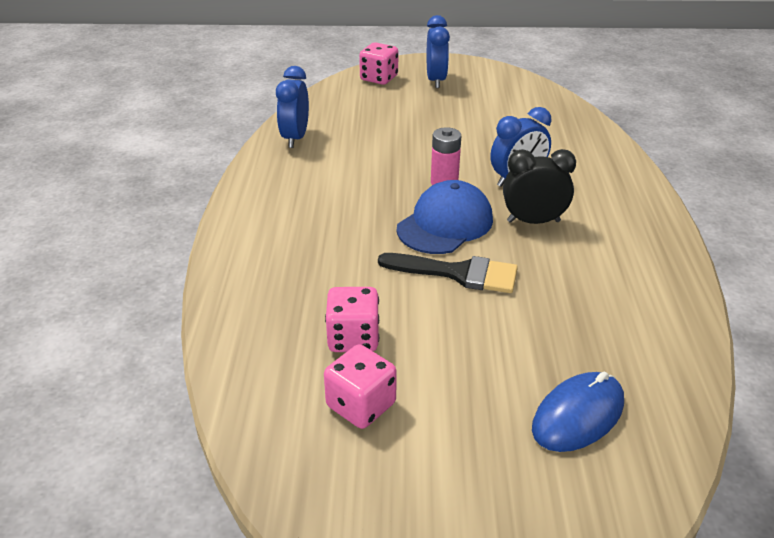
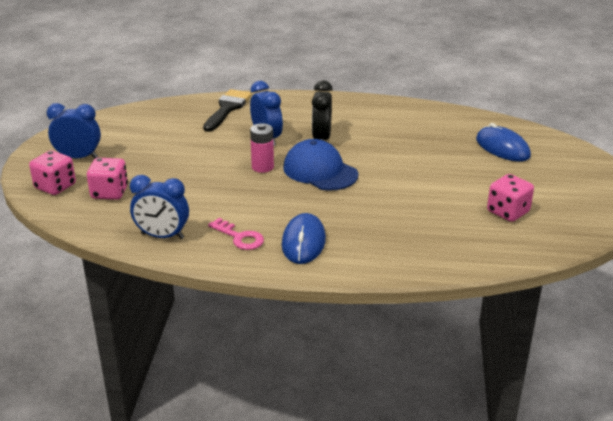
camera: 85 degrees left, 5 degrees down
(282, 220) = (303, 242): none -> blue mouse
(292, 179) = (239, 237): none -> pink key
(353, 338) = (448, 213): pink dice -> pink dice (109, 192)
(458, 273) = (379, 171): black brush -> black brush (227, 108)

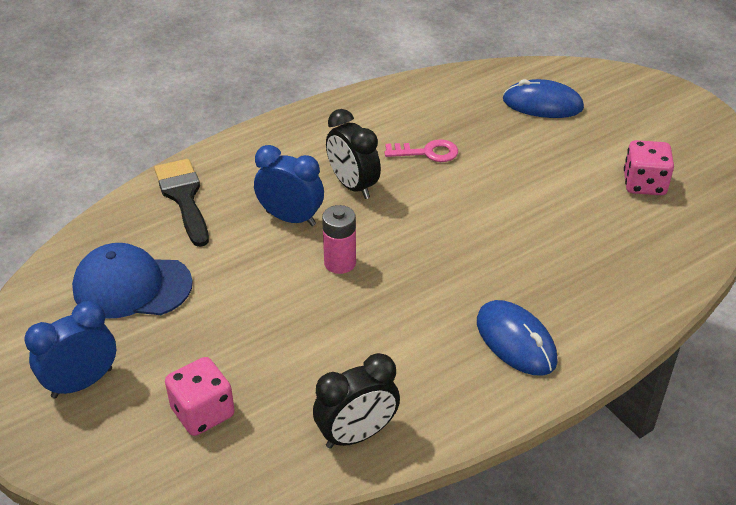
camera: 40 degrees left, 10 degrees up
(55, 186) = (114, 449): pink dice -> none
(162, 236) = (357, 435): blue clock -> black clock
(239, 237) = (443, 378): pink key -> pink key (427, 152)
(320, 171) = (409, 233): blue cap -> blue cap (131, 286)

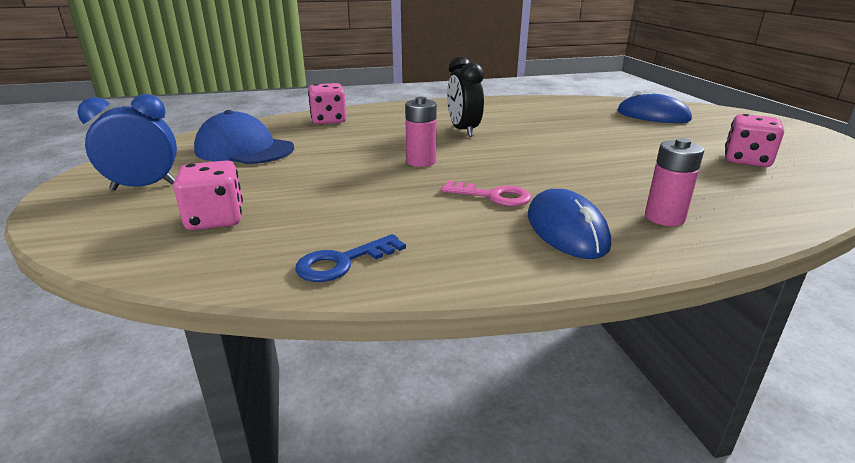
camera: 20 degrees right, 15 degrees down
(183, 197) = (328, 120): black brush -> pink dice
(291, 218) = (400, 137): blue clock -> none
(357, 435) = (343, 262): black clock -> blue key
(427, 152) = (537, 124): pink key -> pink key (492, 196)
(588, 302) = (664, 218): none -> pink battery

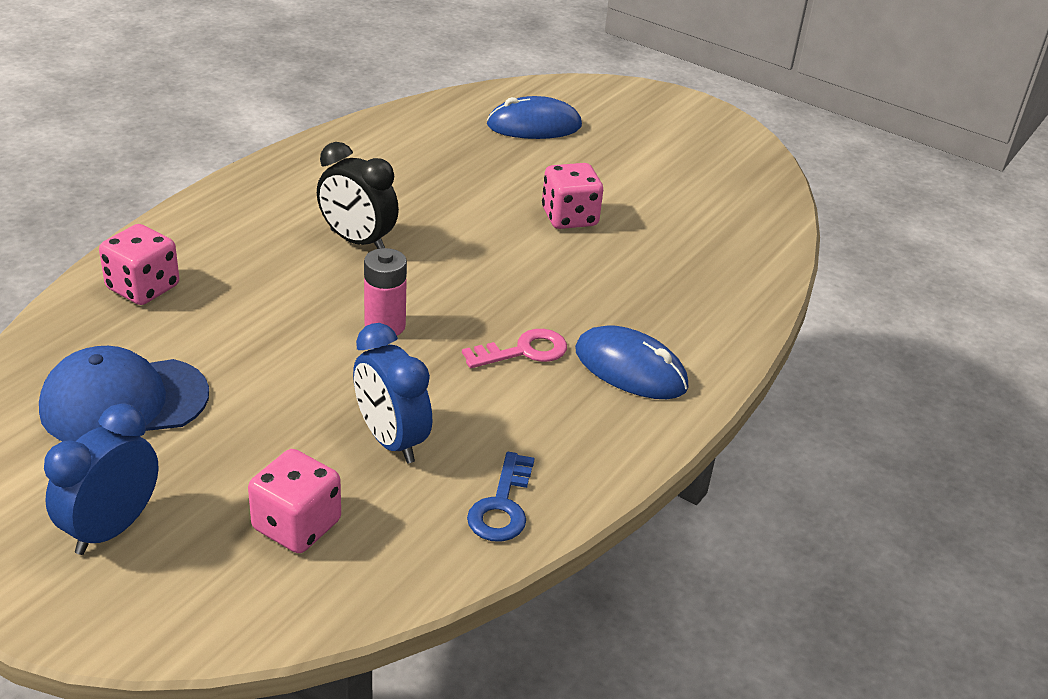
camera: 45 degrees left, 10 degrees up
(335, 205) = (391, 440): none -> blue clock
(664, 218) = (687, 314): pink battery -> none
(746, 160) = (683, 189): pink dice -> pink dice (569, 217)

